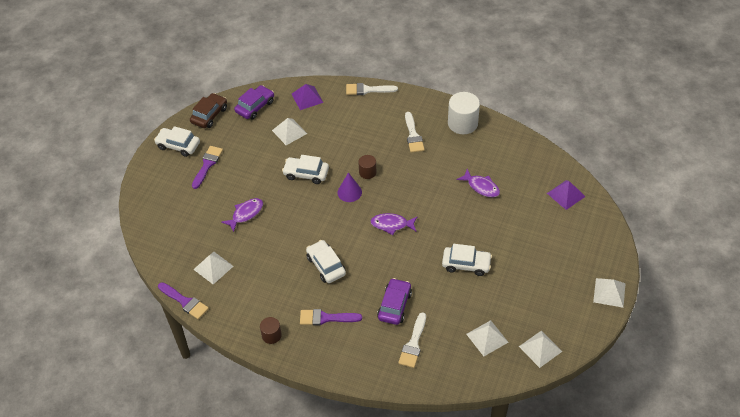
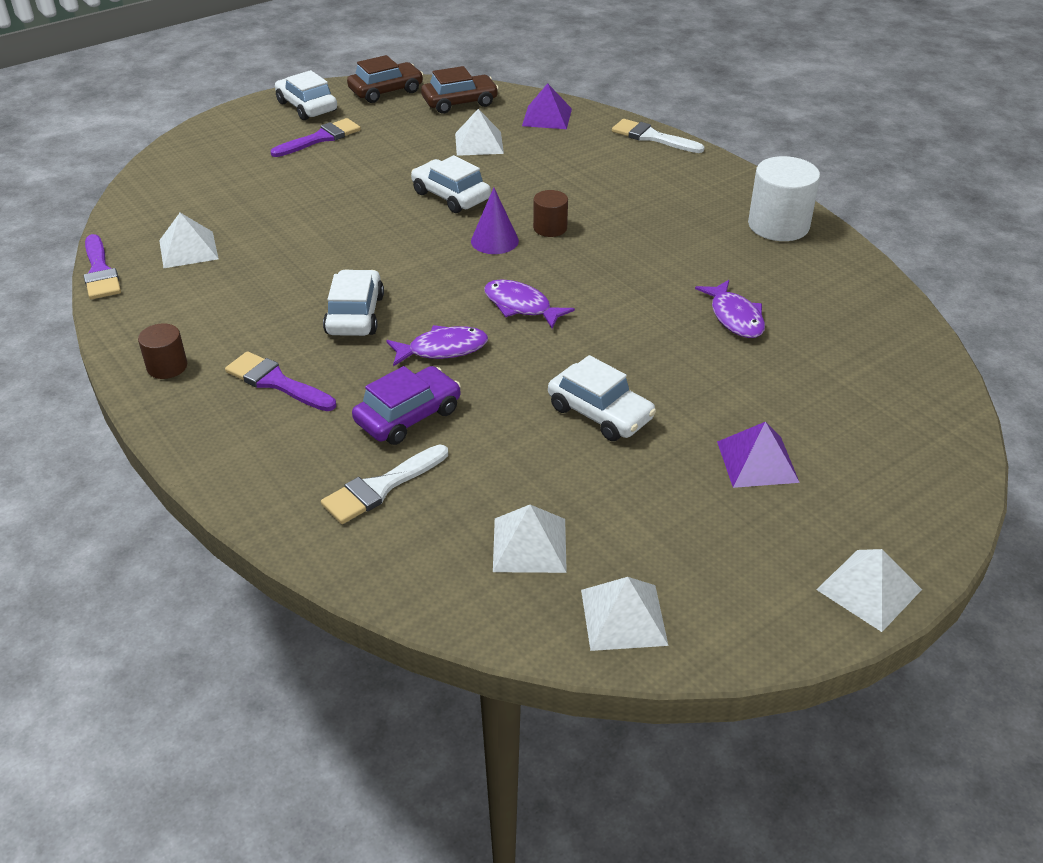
camera: 30 degrees right, 10 degrees down
(245, 214) = (308, 208): purple fish -> purple fish (442, 349)
(255, 106) = (460, 102): purple car -> brown car
(413, 135) = (674, 211): white brush -> none
(566, 194) = (900, 390): purple pyramid -> purple pyramid (757, 461)

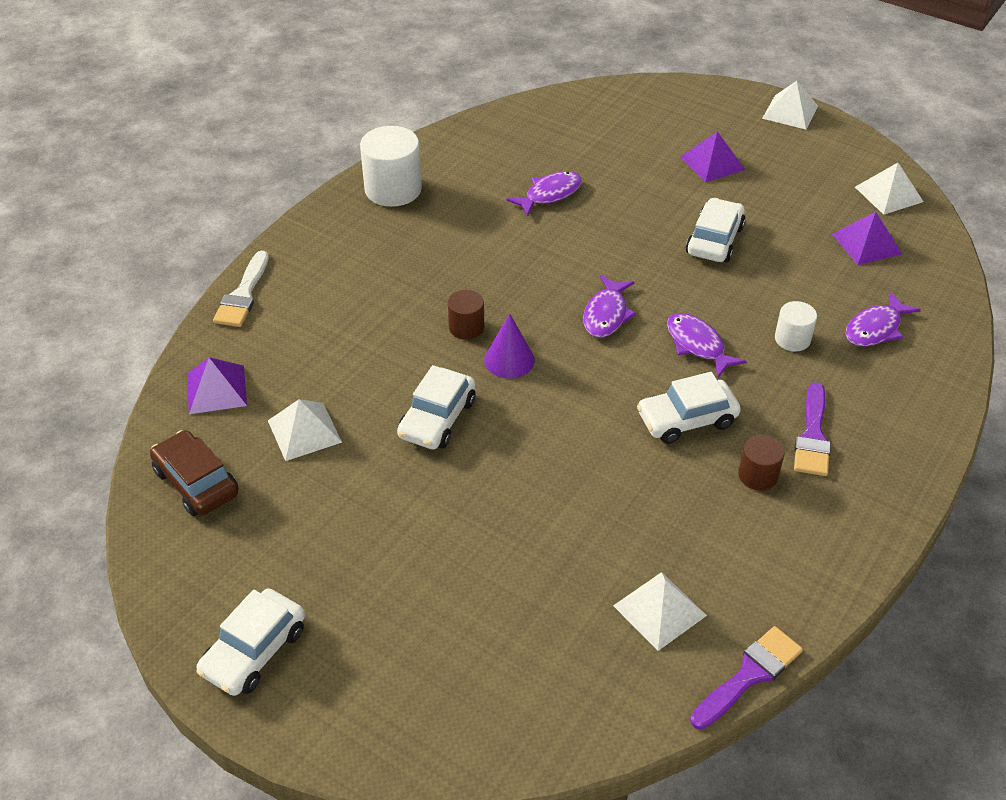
camera: 110 degrees left, 5 degrees up
(167, 367) = (849, 525): brown cylinder -> brown cylinder (758, 475)
(320, 138) = (344, 594): purple brush -> none
(381, 487) = (876, 328): white brush -> purple fish
(386, 91) = (179, 575): brown car -> none
(408, 416) = (792, 339): purple car -> white cylinder
(529, 544) = (866, 243): white pyramid -> purple pyramid

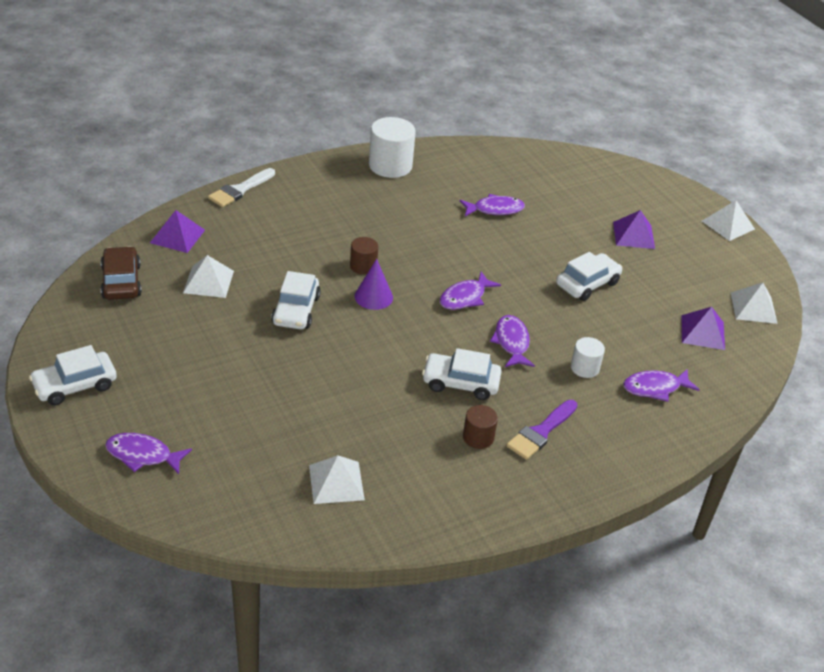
camera: 25 degrees right, 5 degrees down
(415, 698) = (143, 455): none -> purple fish
(437, 418) = (296, 310): white car -> white car turned 45 degrees counterclockwise
(749, 675) = (359, 546): purple brush -> none

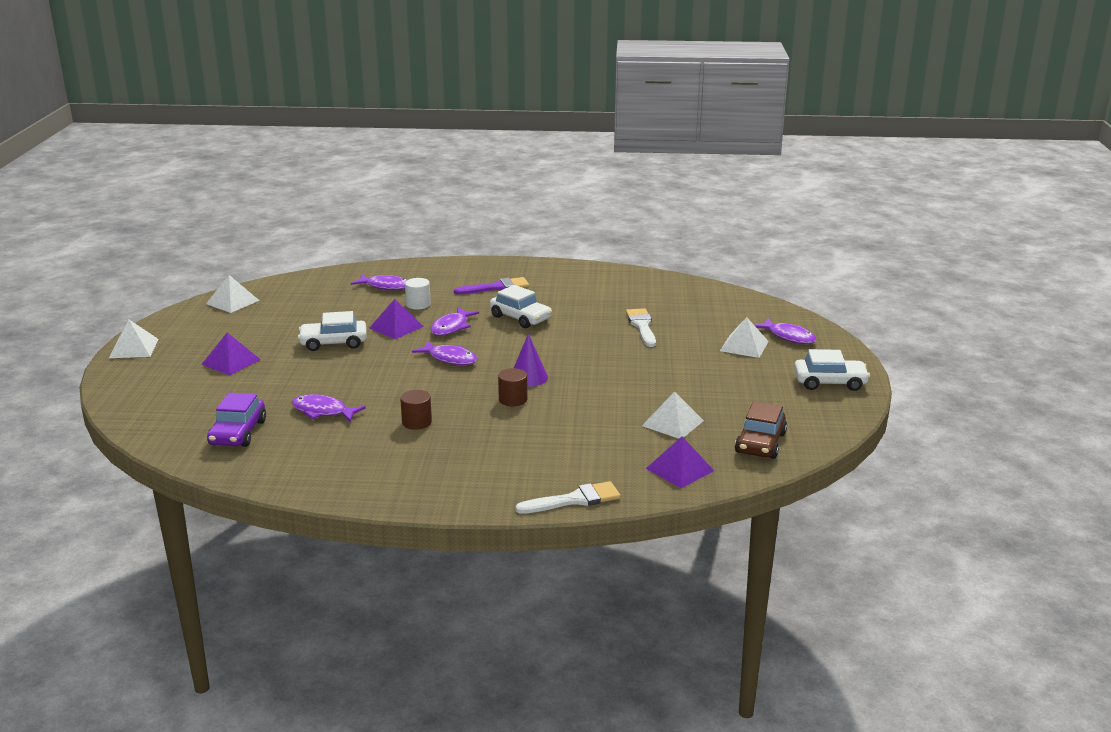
camera: 145 degrees left, 15 degrees down
(296, 310) = (607, 384): white car -> none
(321, 415) = (642, 326): none -> white brush
(336, 482) = (659, 299): white pyramid -> white pyramid (744, 346)
(390, 166) = (371, 481): white cylinder -> none
(465, 297) = (450, 359): purple fish -> purple fish turned 45 degrees clockwise
(478, 437) = (542, 294): brown cylinder -> brown cylinder (417, 422)
(526, 175) = (238, 433): none -> purple car
(702, 332) = (298, 300): purple pyramid -> purple pyramid (396, 327)

